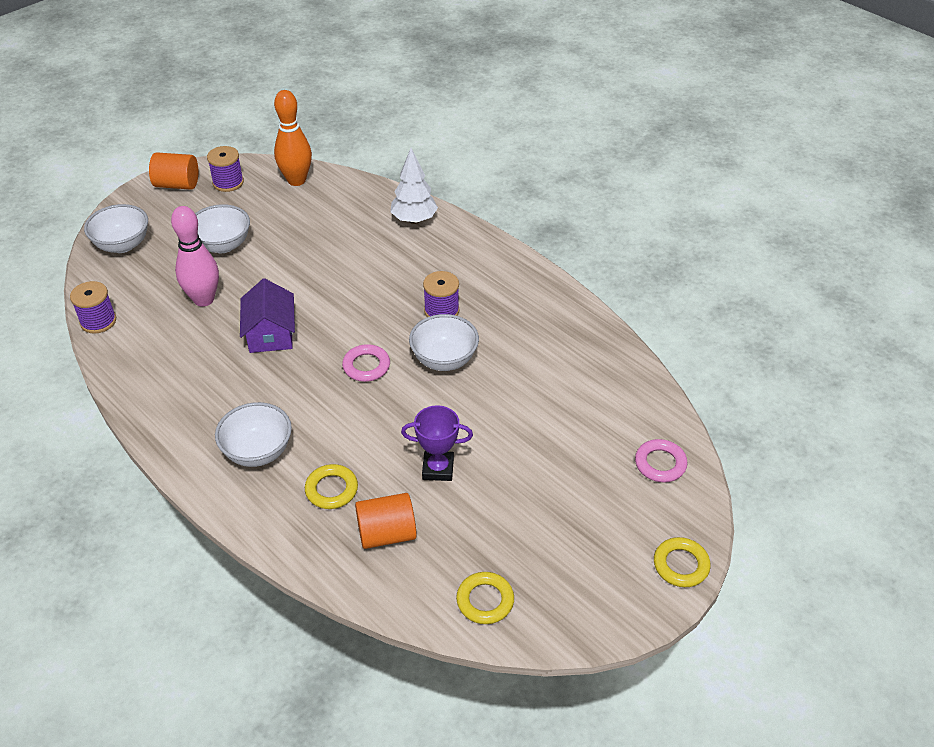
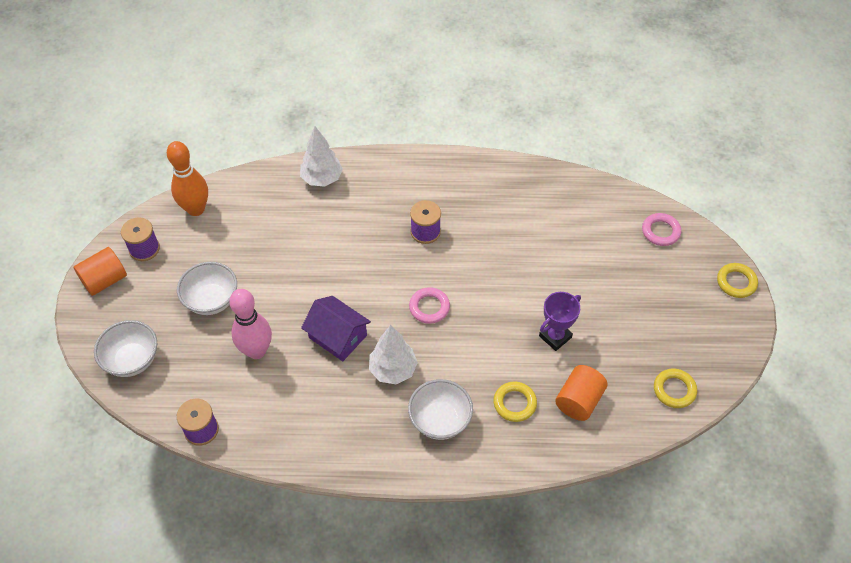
camera: 45 degrees left, 10 degrees up
(276, 388) = (393, 370): none -> white tree
(444, 359) = (469, 264): white bowl -> none

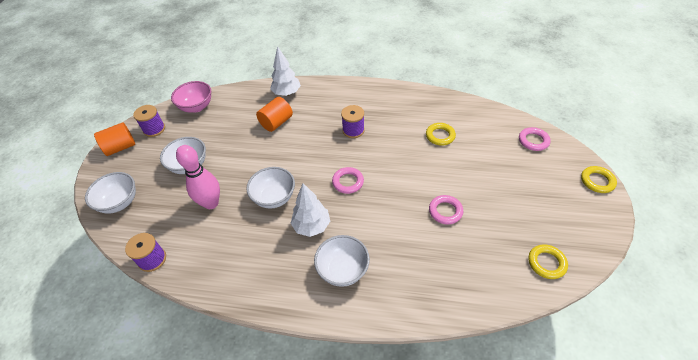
camera: 10 degrees right, 5 degrees down
(196, 209) = (196, 107): orange bowling pin -> pink bowl
(338, 336) = (274, 197): purple house -> white bowl
(514, 403) = (407, 261): yellow ring -> yellow ring (440, 136)
(555, 336) = (445, 211): purple trophy -> pink ring
(578, 400) = (462, 264): orange cylinder -> orange cylinder (276, 122)

